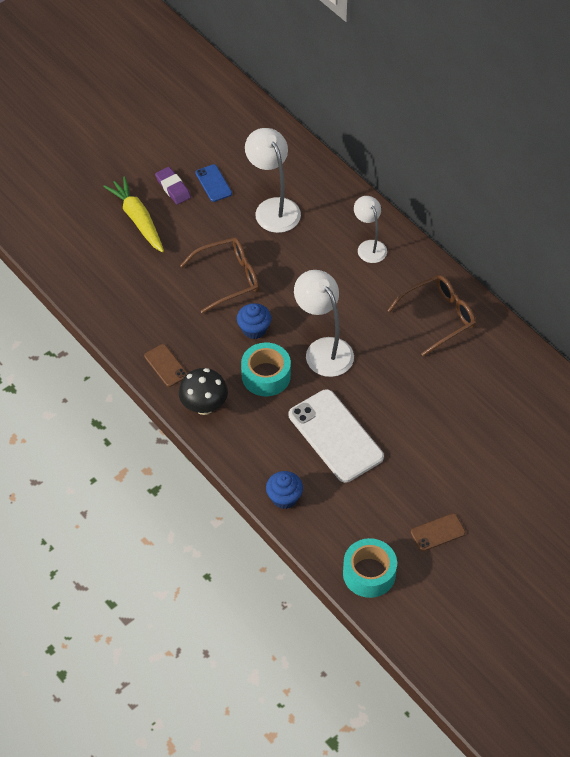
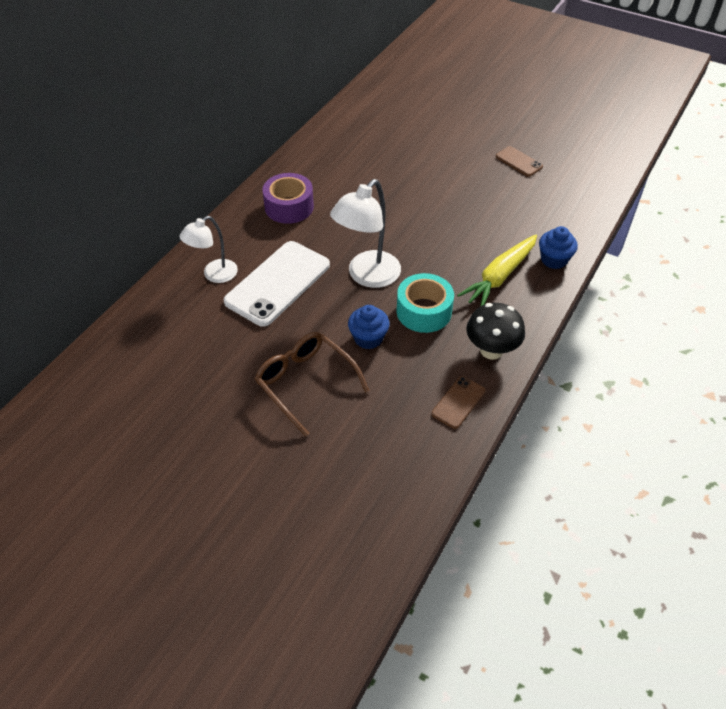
camera: 110 degrees left, 5 degrees down
(138, 219) = (242, 515): yellow carrot -> yellow carrot (499, 277)
(173, 188) = (172, 492): purple eraser -> none
(213, 183) = (152, 447): blue phone -> none
(273, 208) = (180, 372): white lamp -> none
(335, 436) = (464, 243): white phone -> white phone (278, 283)
(369, 573) = (586, 190): turquoise tape -> none
(438, 317) = (289, 207): brown glasses -> purple tape

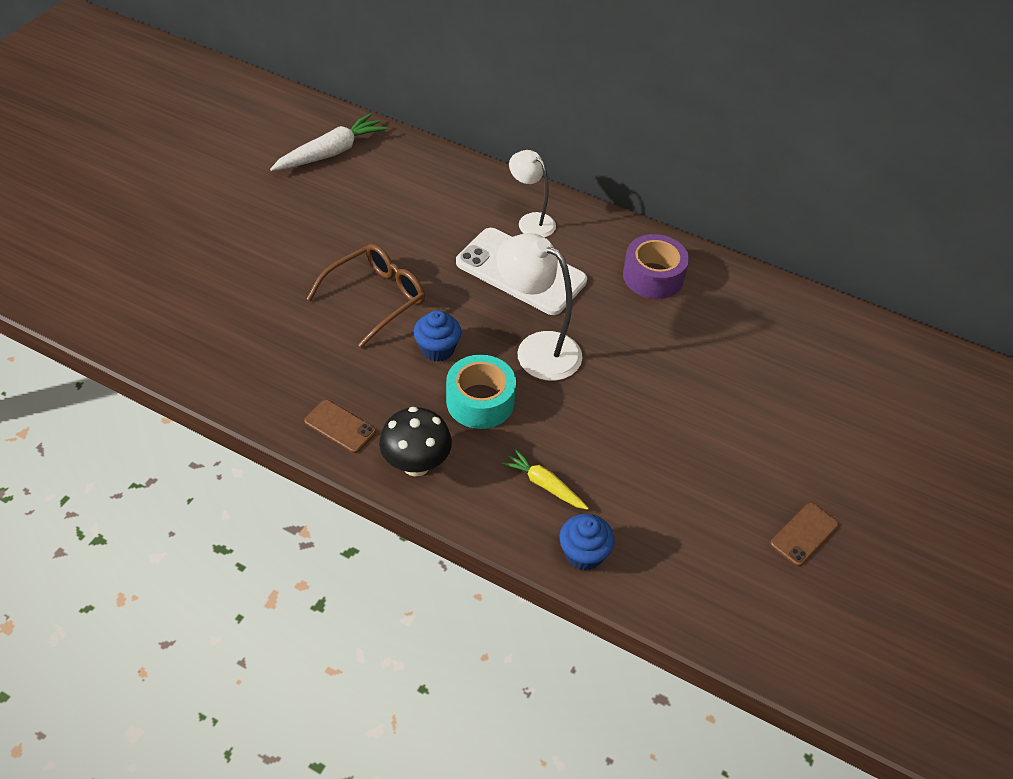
camera: 85 degrees right, 0 degrees up
(79, 431) = (331, 153): none -> white carrot
(499, 277) = (544, 485): yellow carrot -> yellow carrot, size x0.60

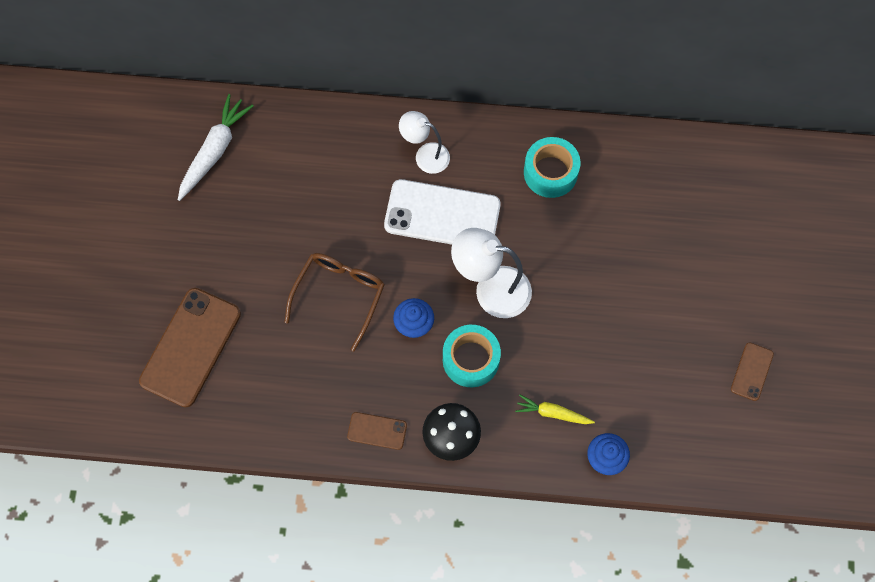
camera: 20 degrees left, 20 degrees up
(201, 286) = (190, 347): none -> brown phone
(653, 276) = (550, 172): purple tape -> turquoise tape

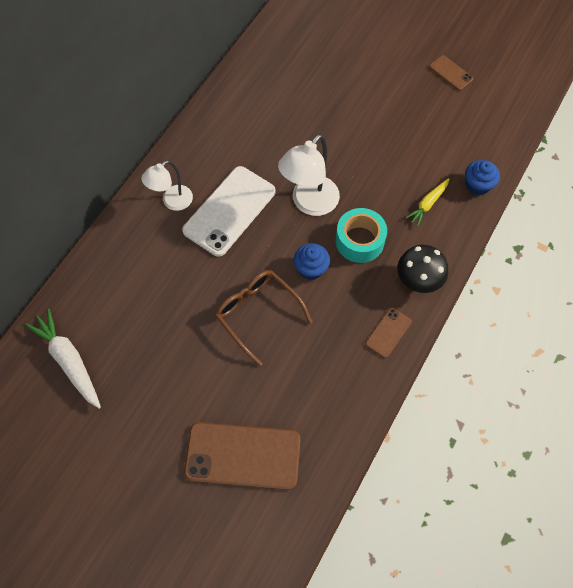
camera: 65 degrees left, 5 degrees down
(190, 347) = (243, 455): brown phone -> brown phone turned 45 degrees counterclockwise
(550, 172) = (236, 126): turquoise tape -> none

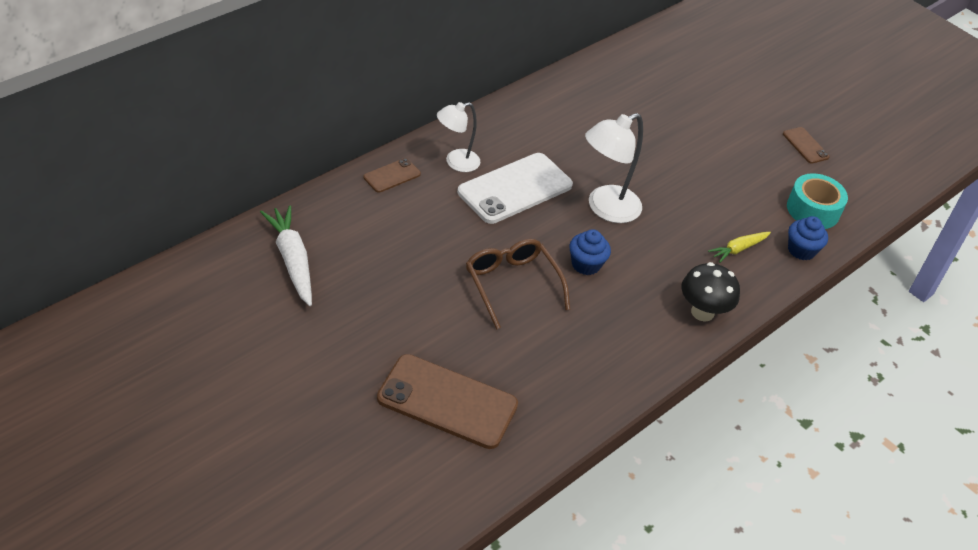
camera: 10 degrees right, 20 degrees down
(359, 241) = (649, 257): turquoise tape -> turquoise tape (813, 210)
(388, 333) = (652, 347): brown phone -> brown phone (392, 176)

